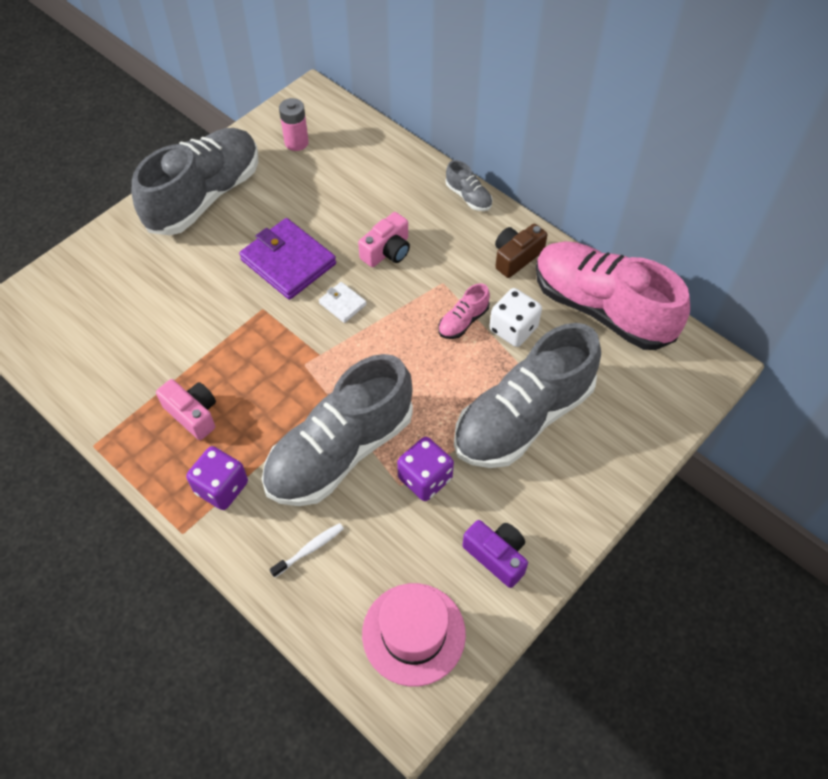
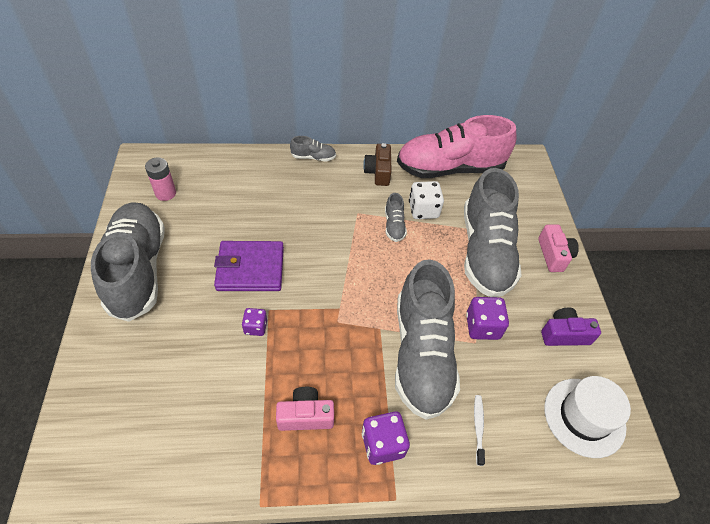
camera: 50 degrees left, 5 degrees down
(236, 314) = (255, 327): none -> purple dice
(342, 304) = (316, 267): white wallet -> none
(387, 251) = (304, 218): pink camera -> pink camera (554, 255)
(413, 633) = (584, 417): pink hat -> white hat
(463, 321) = (394, 225): pink shoe -> grey shoe

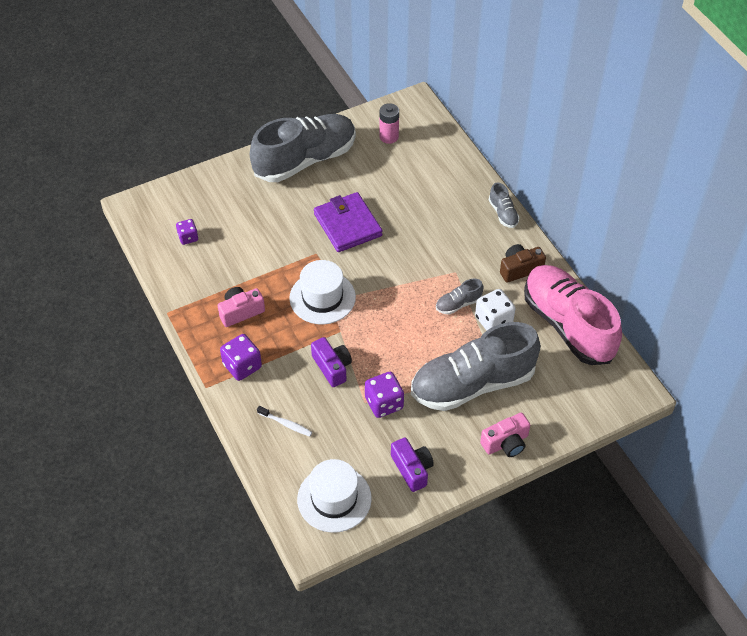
camera: 70 degrees right, 0 degrees up
(255, 327) = (296, 252): purple dice -> purple dice (188, 237)
(305, 416) = (241, 312): pink camera -> pink camera turned 90 degrees counterclockwise
(329, 327) = (322, 298): none -> white hat
(422, 354) = (332, 367): grey shoe -> purple camera
(478, 427) = (286, 424): white toothbrush -> white toothbrush turned 45 degrees clockwise

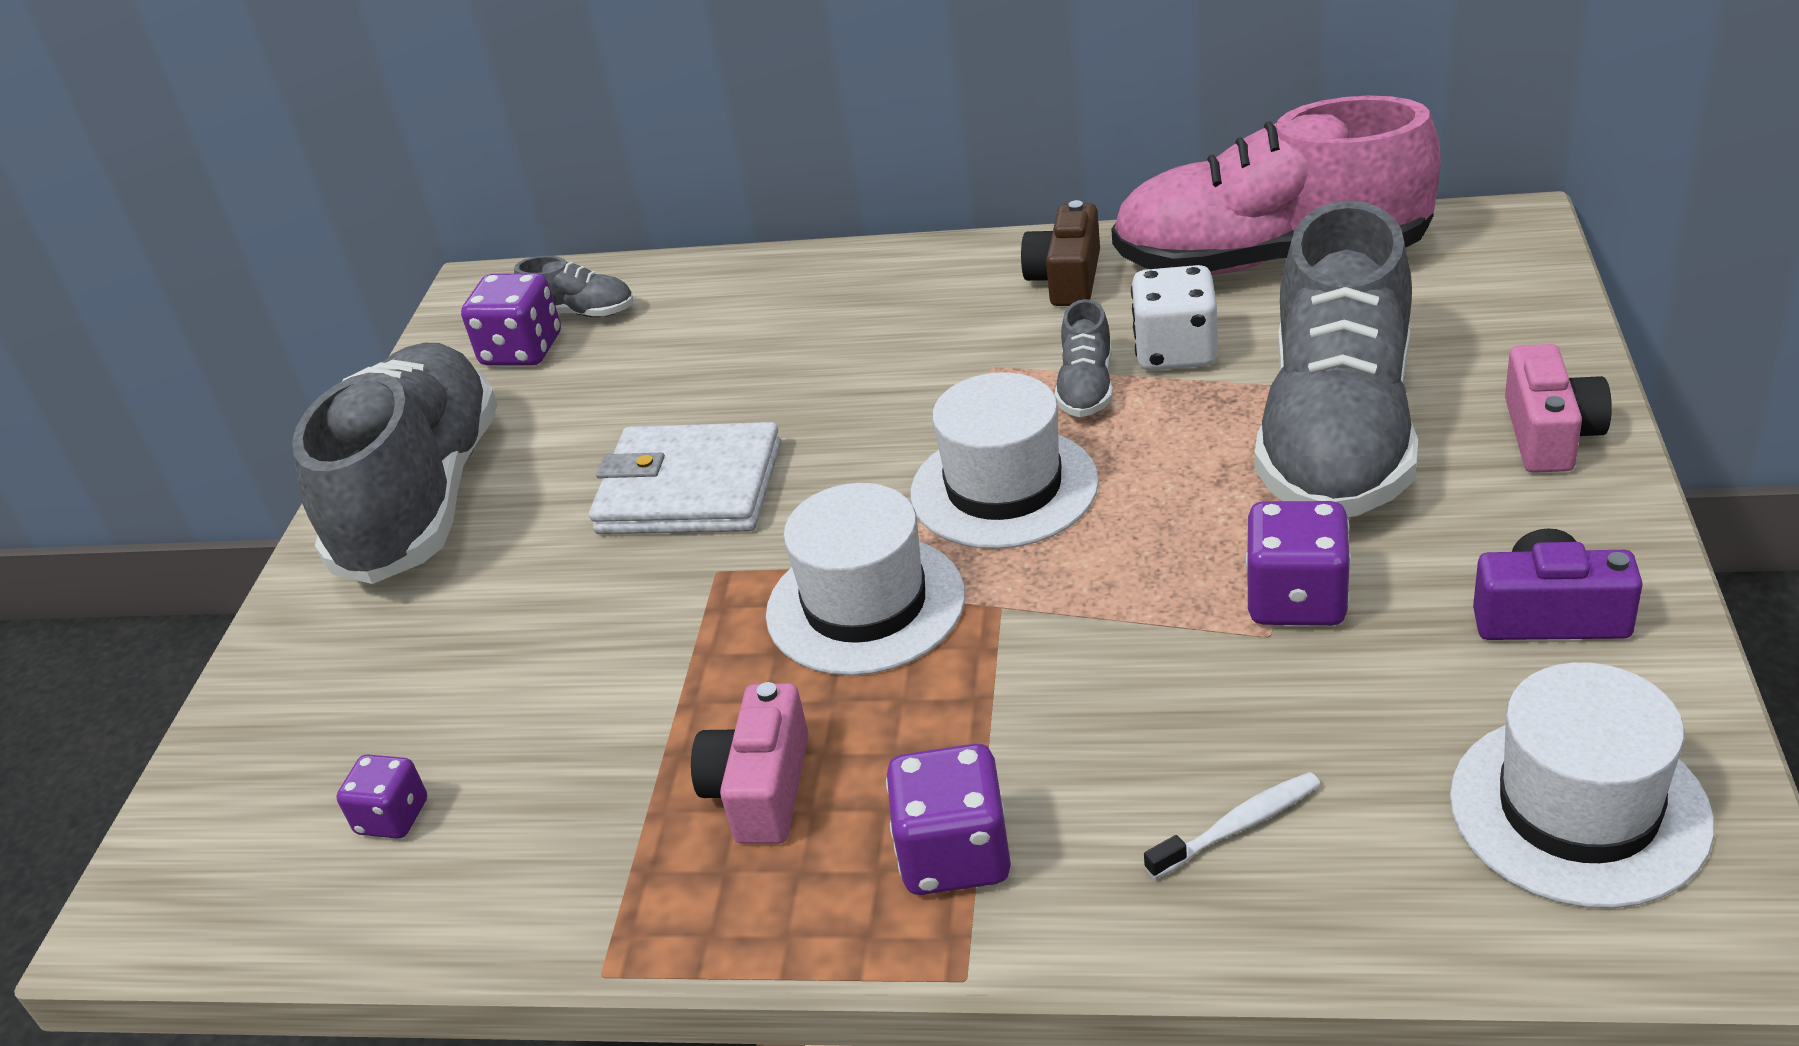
camera: 50 degrees left, 15 degrees down
(332, 367) = (1106, 660): purple camera -> none
(348, 225) = (690, 488): purple wallet -> white wallet
(389, 137) = (522, 350): pink battery -> purple dice
(394, 306) = (1004, 488): none -> white hat
(503, 213) = (900, 259): grey shoe -> grey shoe (581, 313)

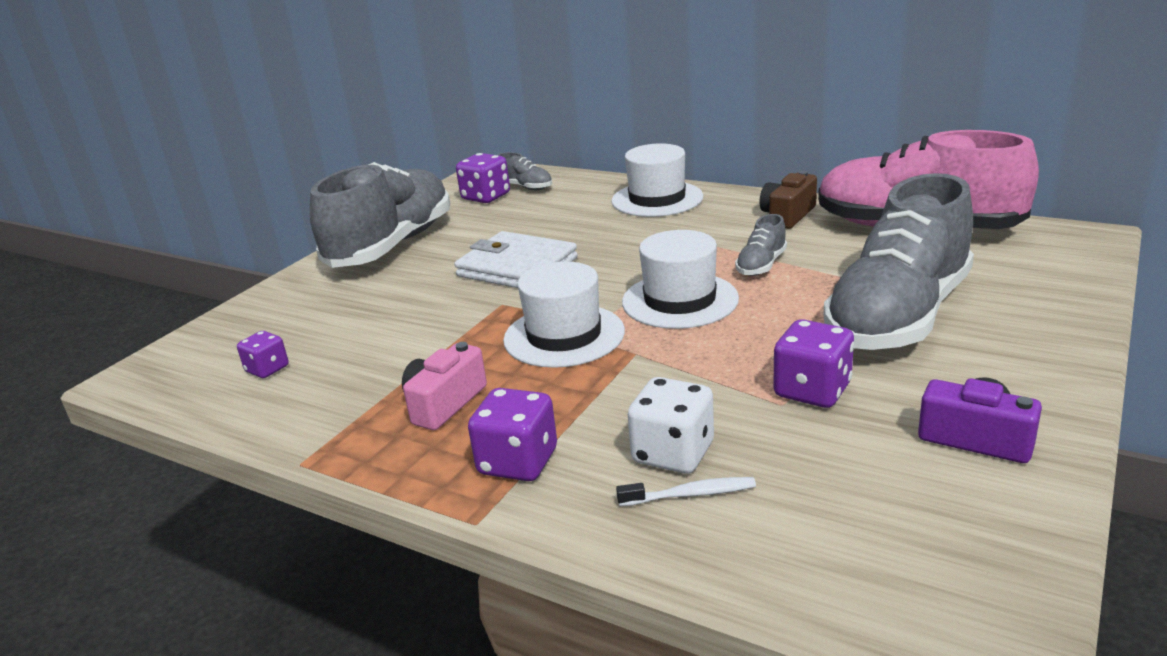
camera: 20 degrees right, 10 degrees down
(1175, 352) = (826, 259): white dice -> white dice (673, 453)
(1550, 434) = (1043, 344): pink camera -> none
(1578, 809) = (923, 549): white hat -> white hat (657, 199)

